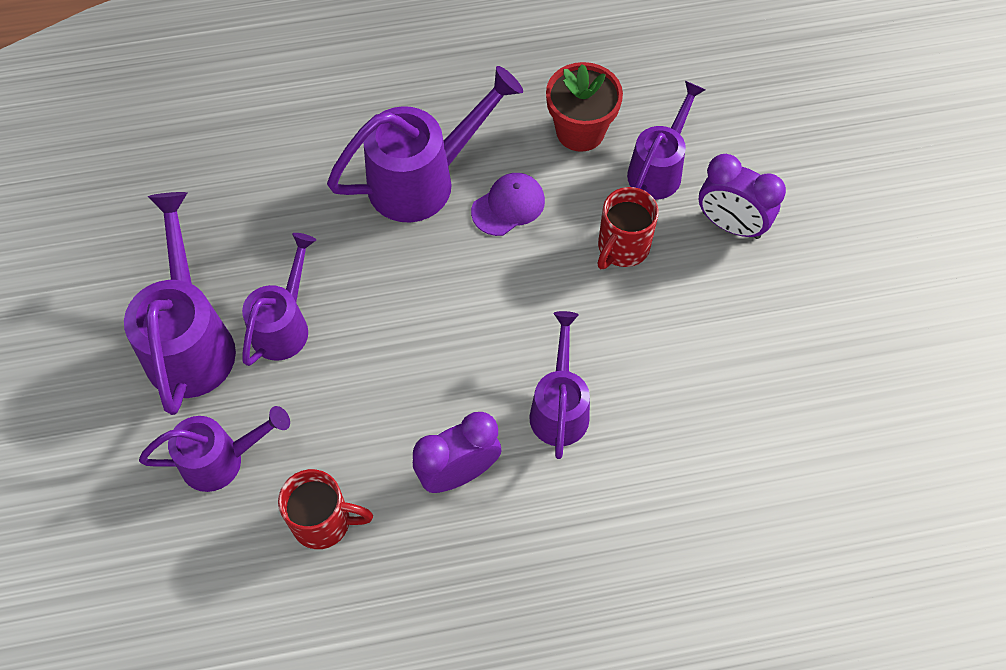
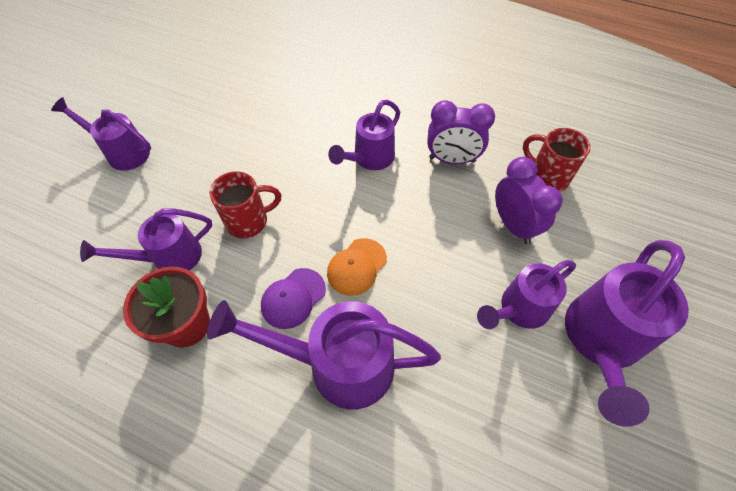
camera: 145 degrees left, 5 degrees down
(221, 460) = (602, 243): purple watering can -> purple watering can (123, 153)
(472, 270) = (357, 266): none -> orange cap
(508, 206) = (293, 298): purple cap -> purple cap turned 45 degrees counterclockwise
(730, 225) = (172, 194): purple clock -> purple clock (513, 225)

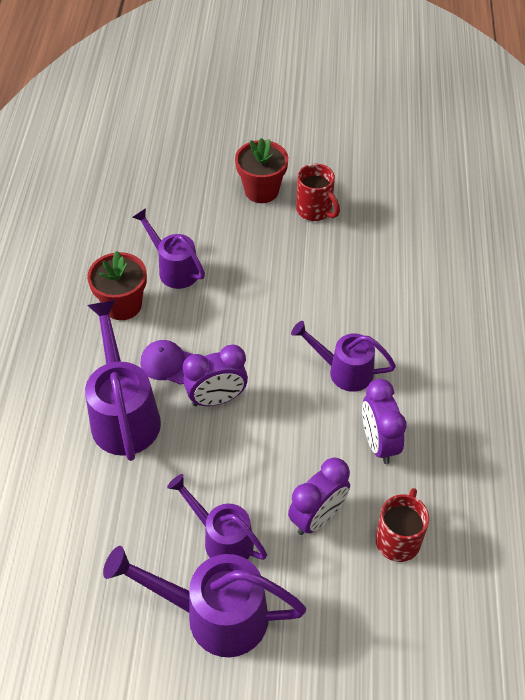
camera: 70 degrees right, 5 degrees down
(123, 153) = (261, 191): purple watering can -> red flower pot
(248, 221) = (230, 305): red mug -> red mug (315, 210)
(357, 266) = (217, 399): orange cap -> purple clock

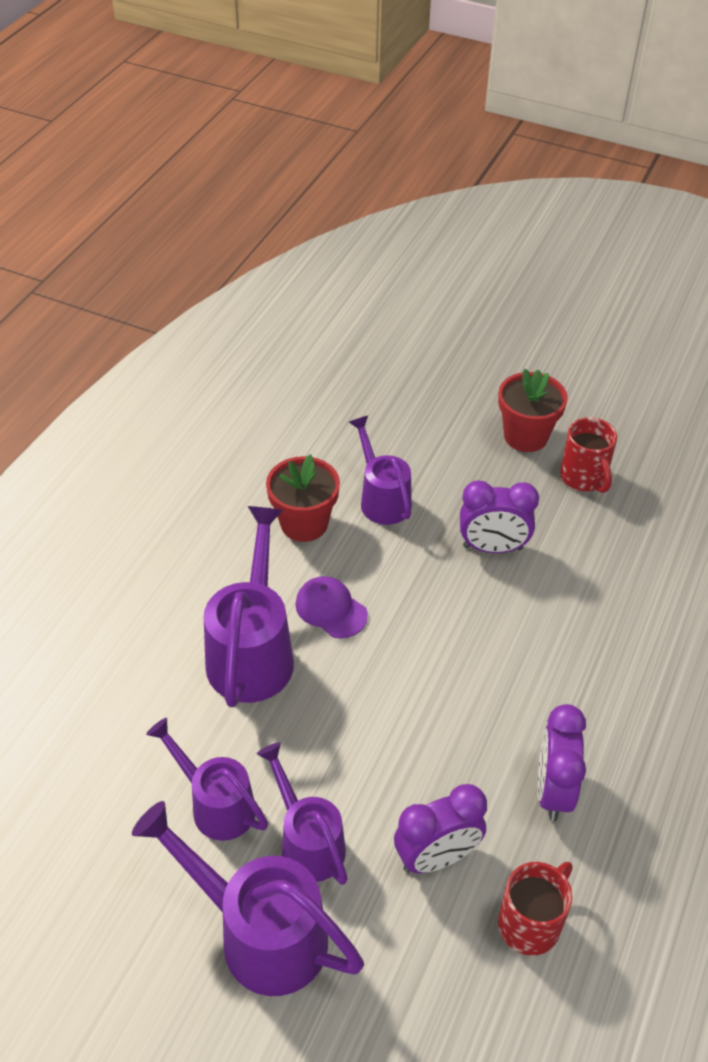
camera: 20 degrees right, 5 degrees down
(217, 399) = (370, 669): purple clock -> purple clock (492, 548)
(344, 371) = (543, 685): purple watering can -> purple watering can (216, 805)

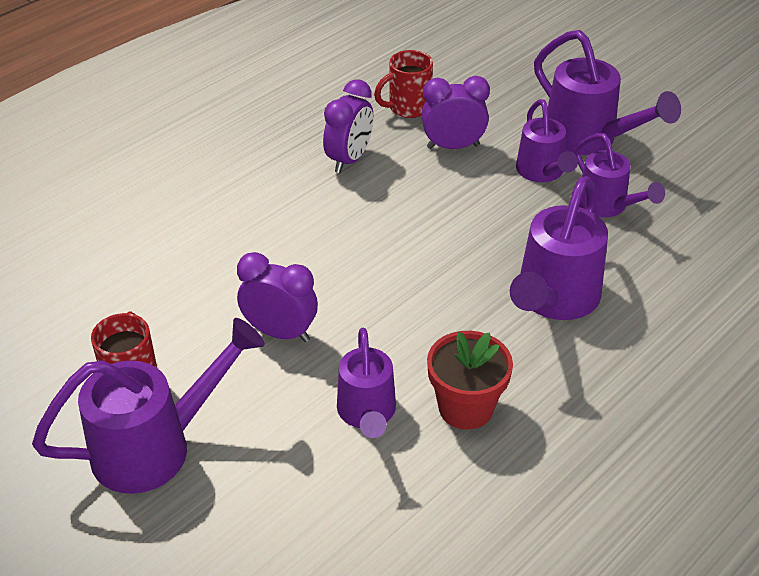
camera: 160 degrees left, 5 degrees down
(331, 609) = (468, 317): purple cap -> none
(526, 436) = (155, 447): red flower pot -> purple watering can

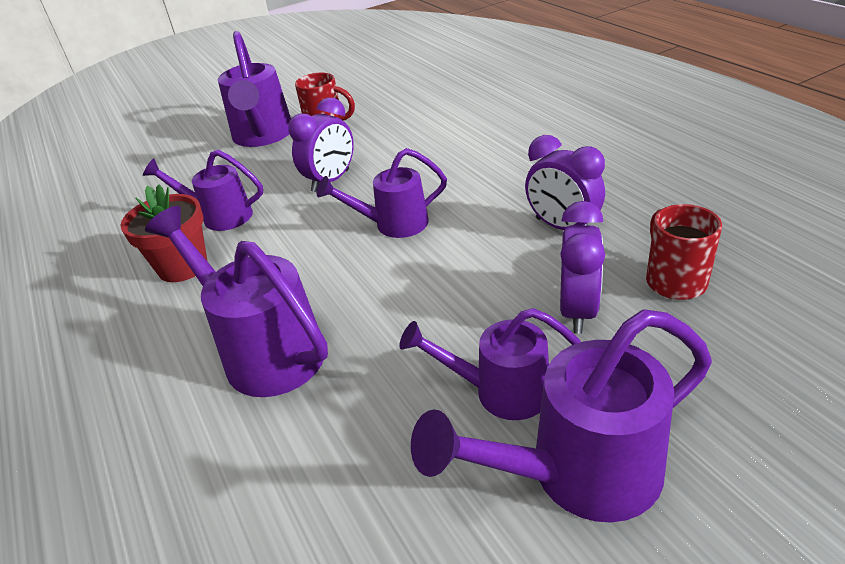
camera: 110 degrees right, 5 degrees down
(606, 206) = (402, 449): purple watering can -> purple watering can (393, 224)

